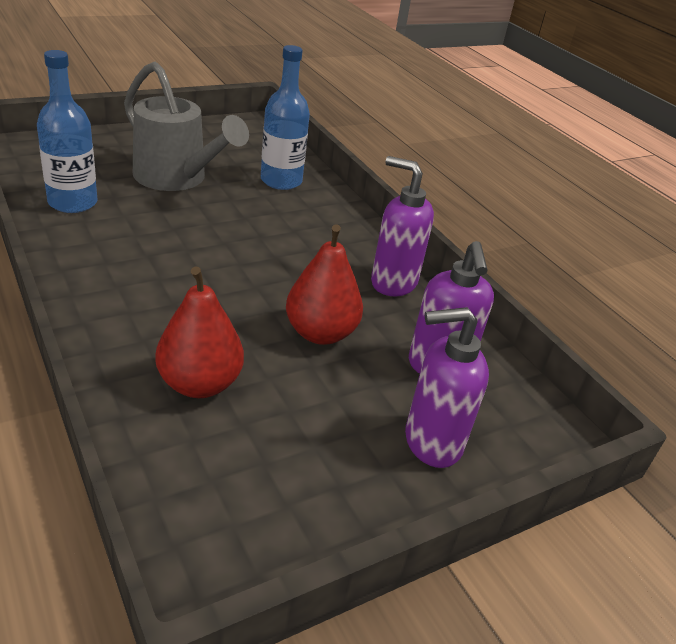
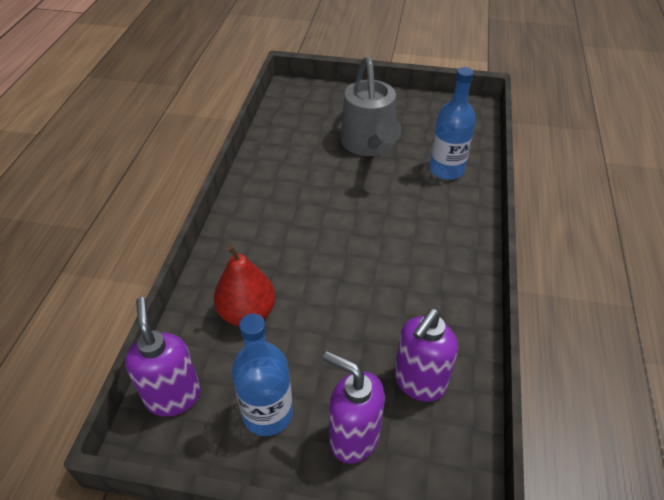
camera: 45 degrees right, 10 degrees up
(73, 202) = (286, 145): blue bottle -> blue bottle (268, 413)
(320, 333) = (356, 312): red pear -> none
(393, 282) = (452, 295): purple soap dispenser -> purple soap dispenser (173, 396)

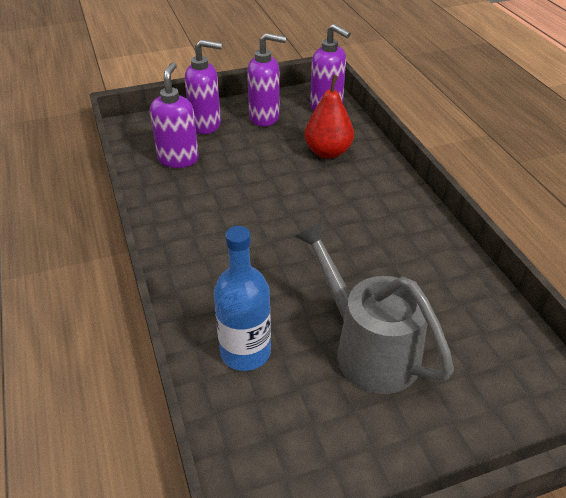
camera: 150 degrees right, 5 degrees down
(268, 413) = (265, 117): blue bottle -> purple soap dispenser

